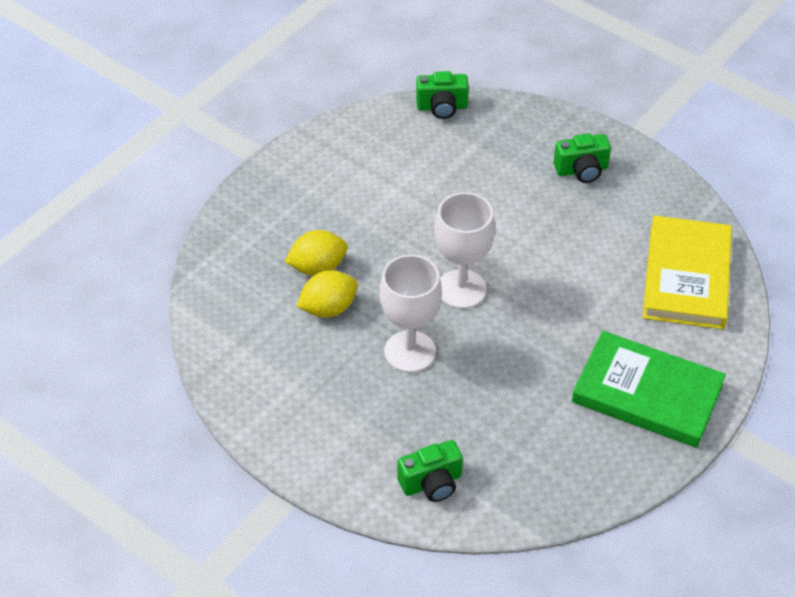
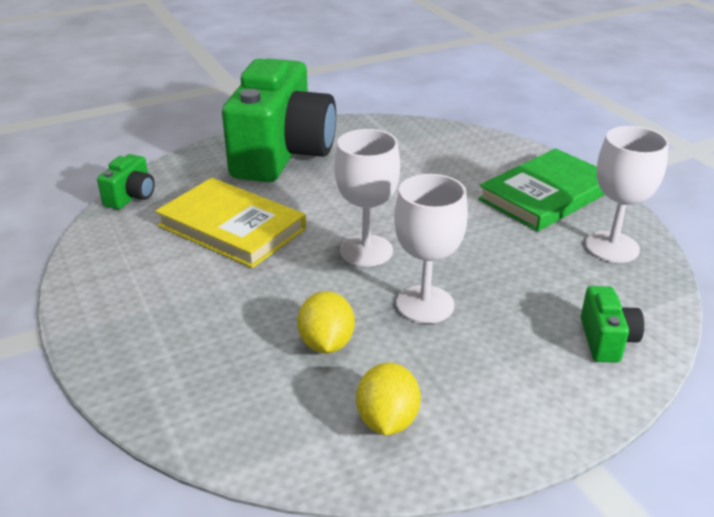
camera: 65 degrees left, 15 degrees down
(317, 267) = (261, 334): yellow lemon -> yellow lemon (387, 420)
(581, 464) = (612, 247): none -> white goblet
(582, 170) = (282, 155): green camera -> green camera, size x2.49
(686, 277) = (434, 146): yellow book -> yellow book (231, 227)

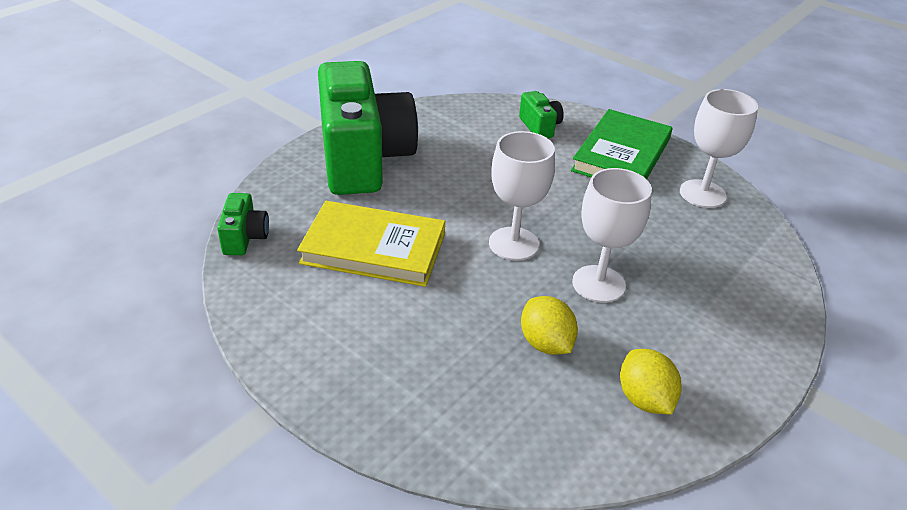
camera: 25 degrees left, 5 degrees up
(606, 340) = (752, 279): green camera -> green camera (540, 127)

